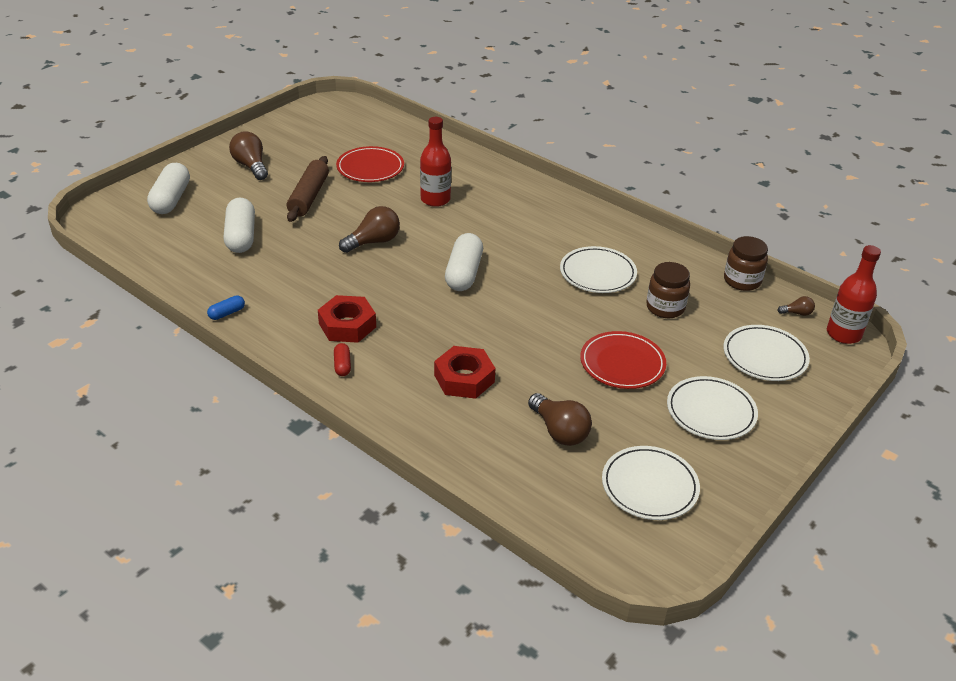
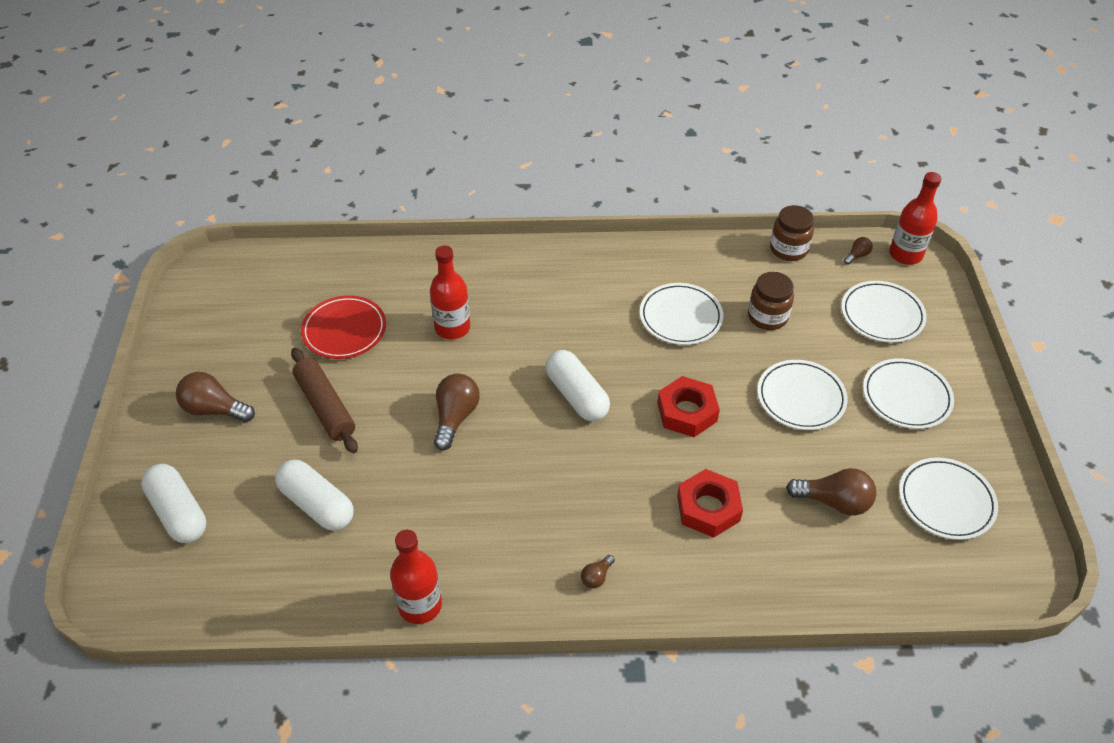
camera: 40 degrees left, 10 degrees up
(227, 313) = (420, 605): blue capsule -> red bottle
(342, 365) = (596, 577): red capsule -> brown light bulb
(347, 325) = (547, 530): red nut -> red nut (687, 412)
(622, 363) = (801, 398): red plate -> white plate

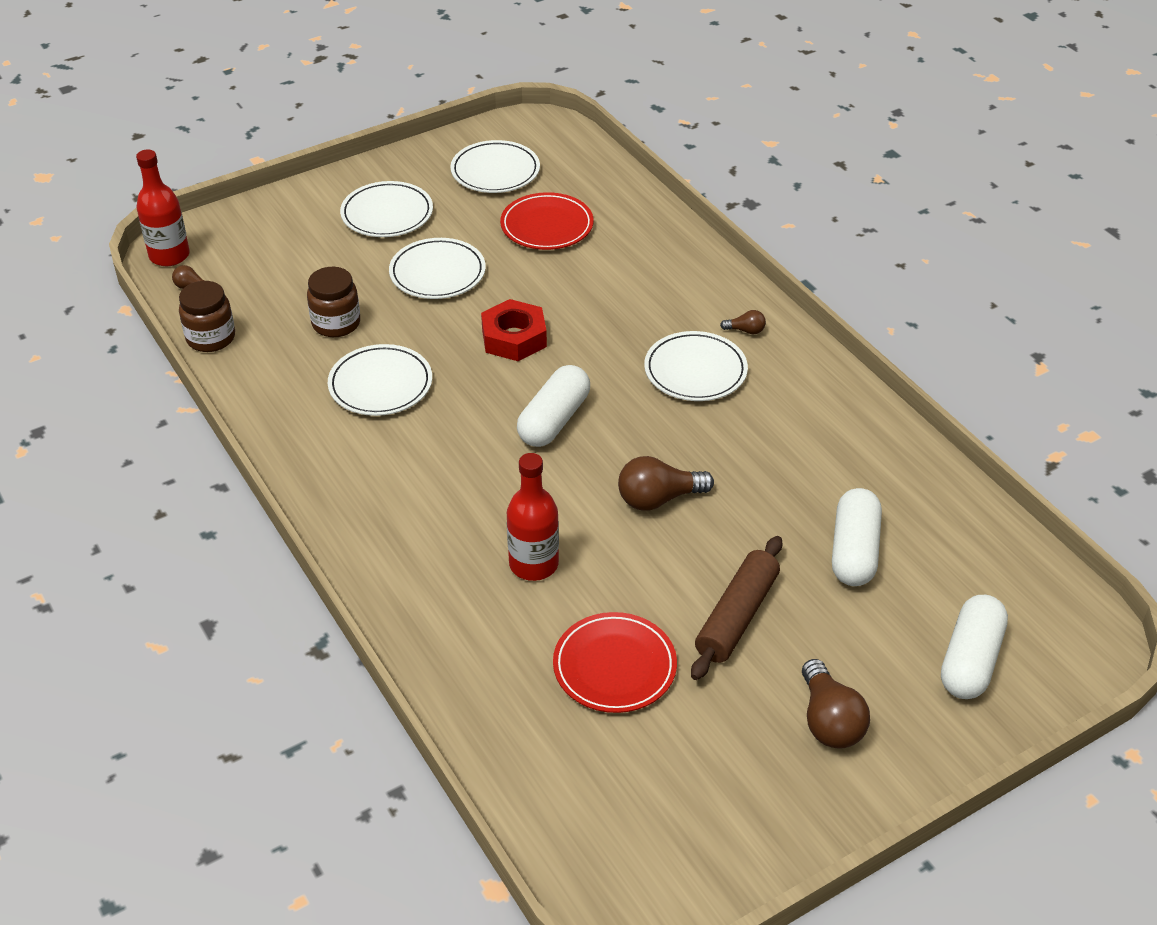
camera: 120 degrees left, 5 degrees down
(420, 605) = (877, 423): red bottle -> none
(708, 508) = (616, 291): red nut -> none
(834, 502) = (547, 226): brown light bulb -> red plate
(882, 315) = (280, 251): white plate -> white plate (695, 371)

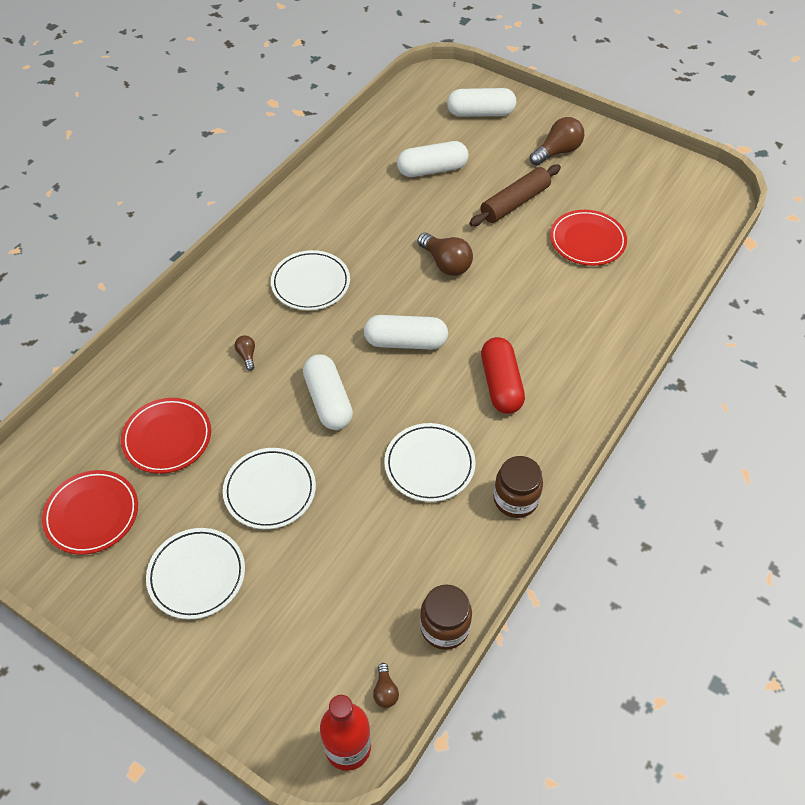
camera: 115 degrees left, 10 degrees up
(336, 323) = (374, 535): brown jar -> brown jar (515, 499)
(438, 477) = (501, 384): none -> red capsule
(495, 171) = (92, 514): white plate -> red plate
(514, 338) = (328, 401): red nut -> white capsule
(533, 564) = (540, 303): red bottle -> none
(736, 616) = (515, 203): brown rolling pin -> brown rolling pin turned 45 degrees counterclockwise
(745, 330) = (251, 270): brown light bulb -> brown light bulb (247, 356)

